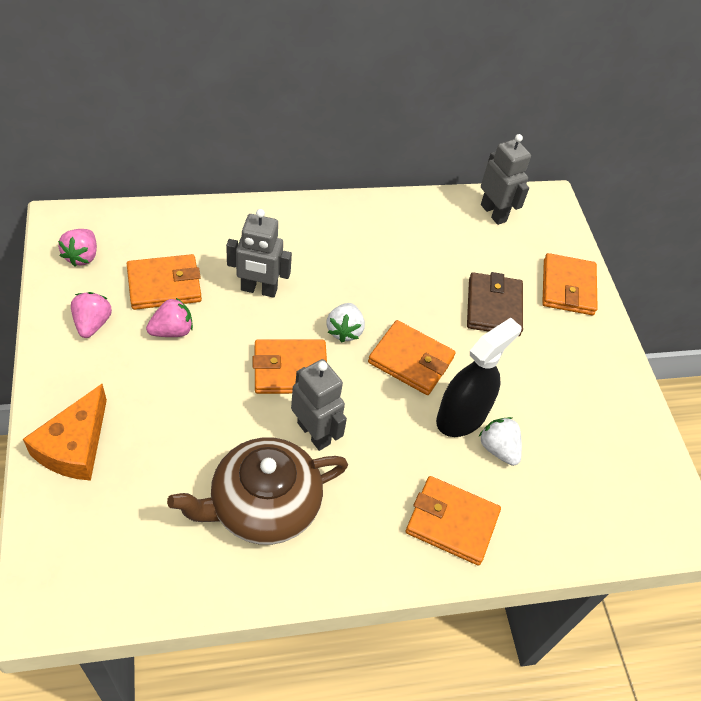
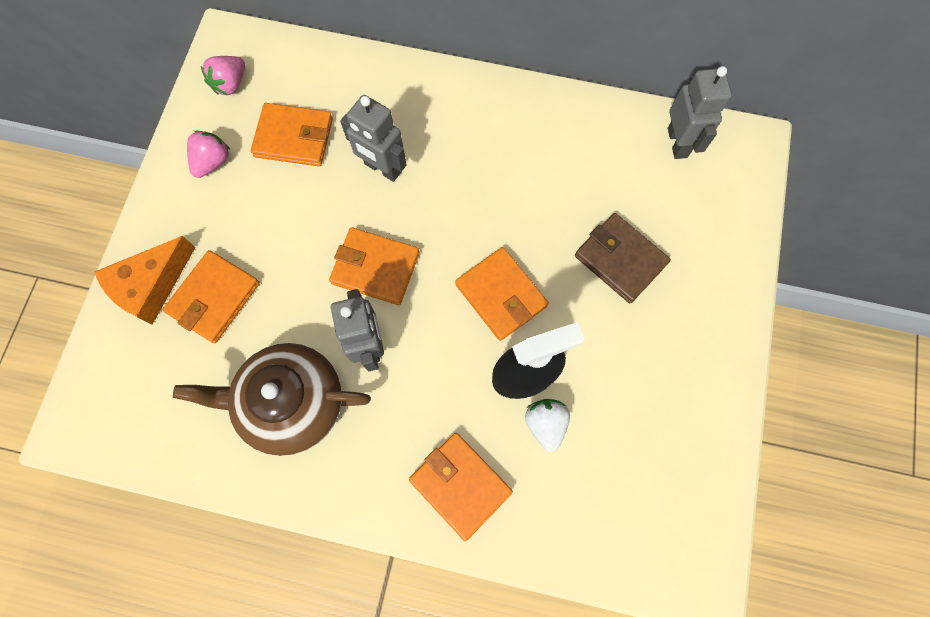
camera: 30 degrees right, 20 degrees up
(172, 331) = (281, 191): pink strawberry -> none
(344, 331) = (448, 240): white strawberry -> none
(493, 307) = (620, 260): brown wallet -> brown wallet turned 75 degrees counterclockwise
(568, 287) = (718, 260): orange wallet -> orange wallet (214, 298)

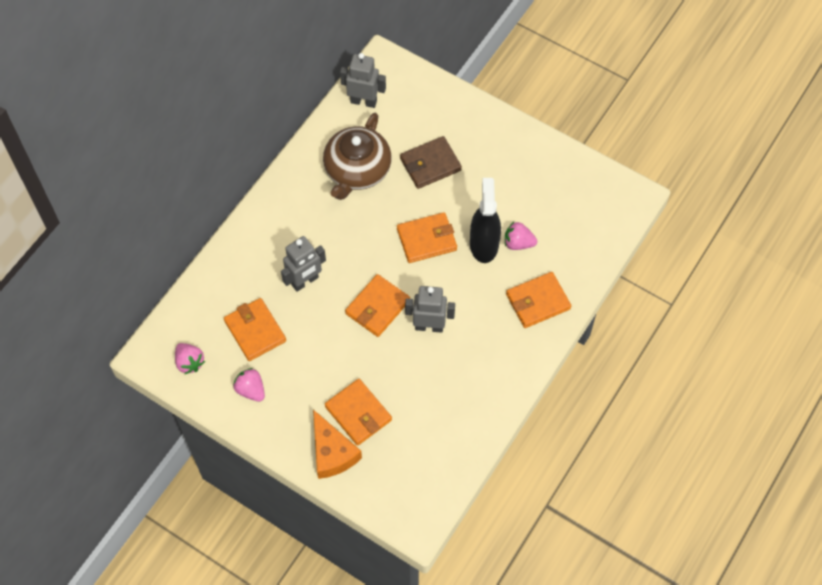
camera: 70 degrees left, 10 degrees down
(291, 402) = (450, 383): brown teapot -> brown teapot (357, 170)
(294, 137) = (255, 331): orange wallet -> orange wallet turned 60 degrees counterclockwise
(545, 424) = (518, 243): white strawberry -> pink strawberry

